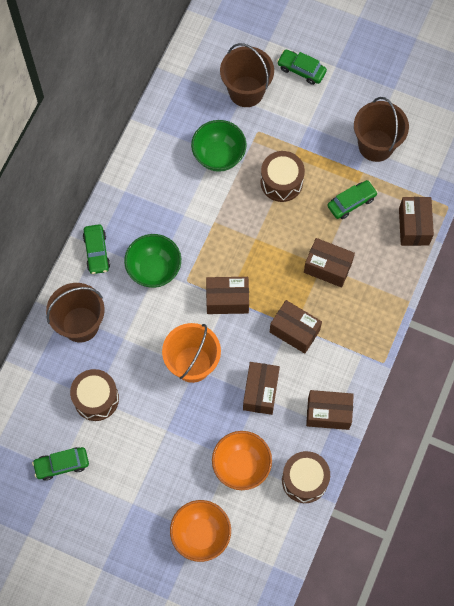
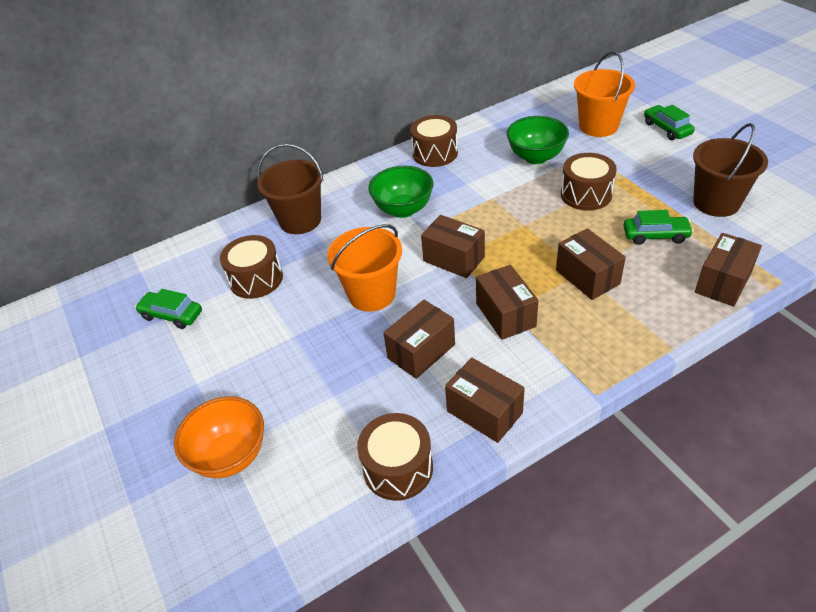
camera: 40 degrees right, 25 degrees down
(96, 252) = (364, 179): green car -> none
(133, 191) = (435, 153): none -> brown drum
(241, 465) = (338, 411): orange bowl -> none
(246, 91) = (598, 126): brown bucket -> orange bucket

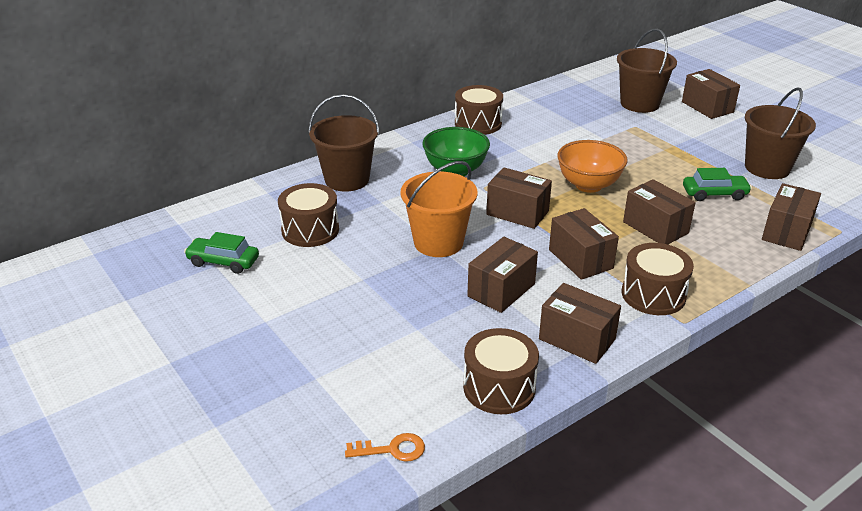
camera: 10 degrees left, 10 degrees down
(230, 456) = (318, 382): orange bowl -> orange bowl (588, 185)
(283, 538) = (392, 449): none -> orange key
(536, 157) = (582, 128): green bowl -> none
(586, 194) = (639, 160): brown drum -> brown drum (653, 294)
(598, 126) = (639, 103): orange bucket -> brown bucket
(667, 128) = (707, 107): green car -> brown box

